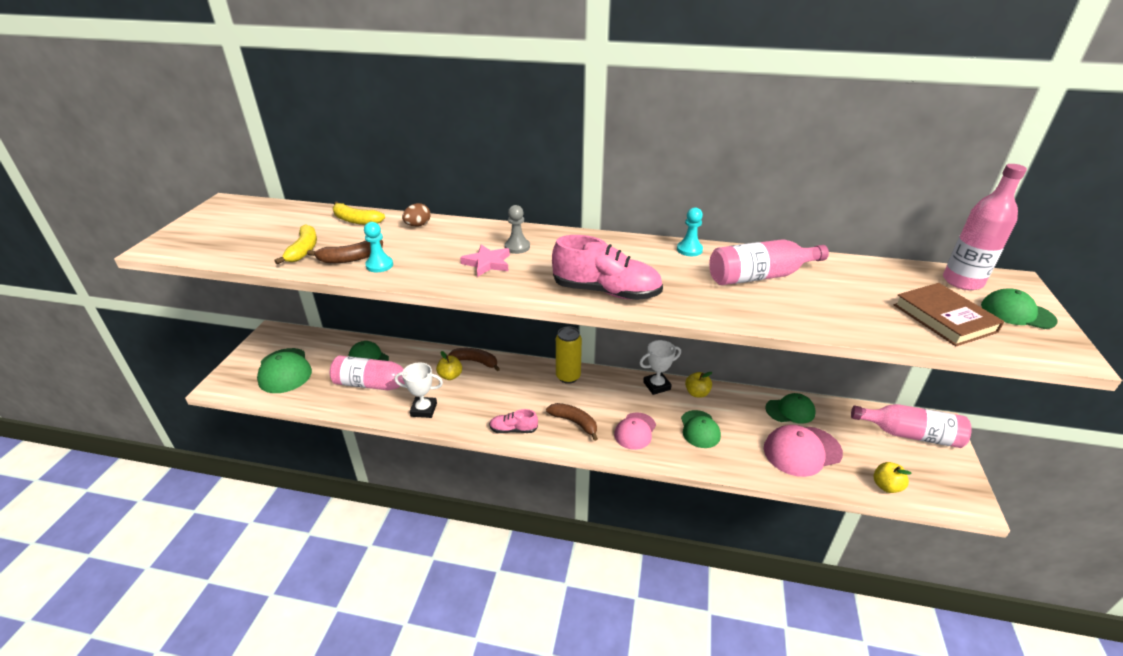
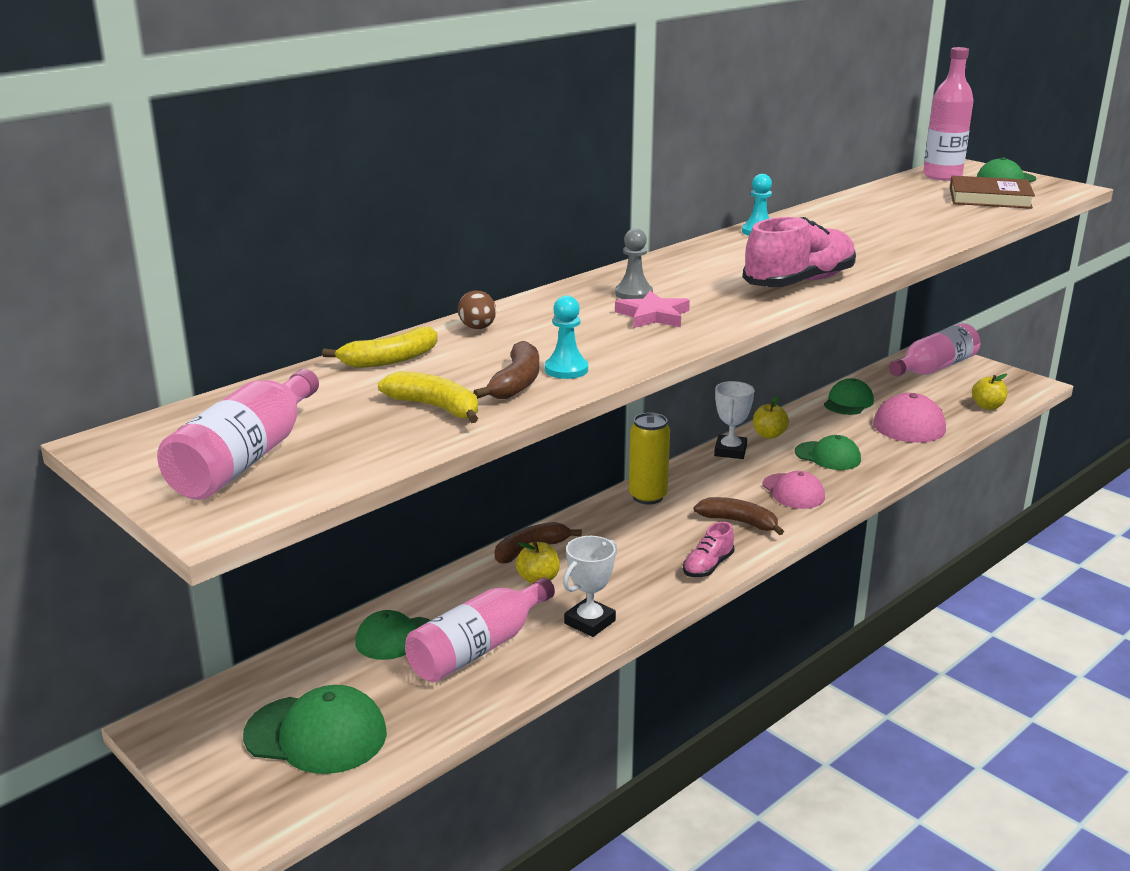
camera: 55 degrees left, 10 degrees down
(574, 422) = (739, 522): brown banana -> brown banana turned 45 degrees clockwise
(760, 276) = (849, 225): pink bottle -> pink bottle (245, 459)

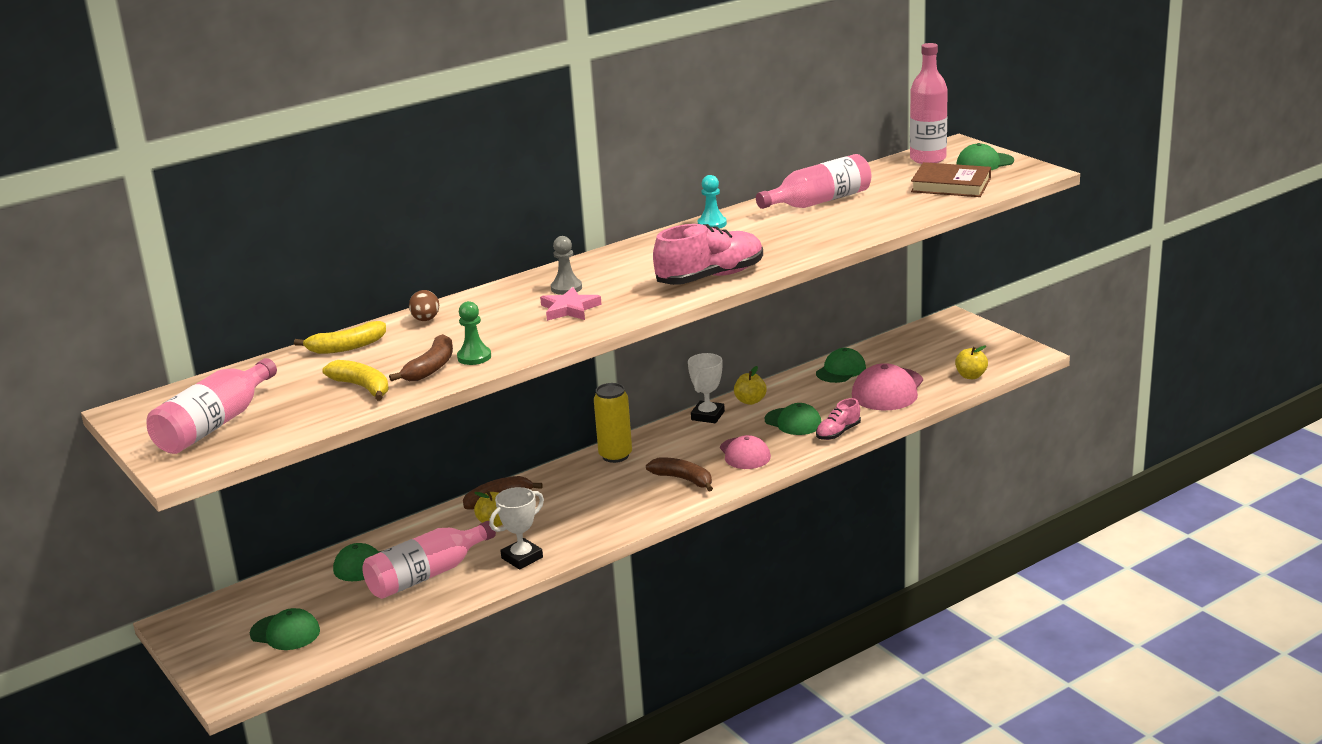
camera: 10 degrees right, 0 degrees up
(316, 734) = (285, 632): green cap -> green cap, size x0.66
(566, 369) = (474, 357): turquoise pawn -> green pawn
(708, 566) = (638, 516): pink shoe -> pink shoe (838, 433)
(934, 368) = (943, 336): pink bottle -> pink bottle (819, 201)

